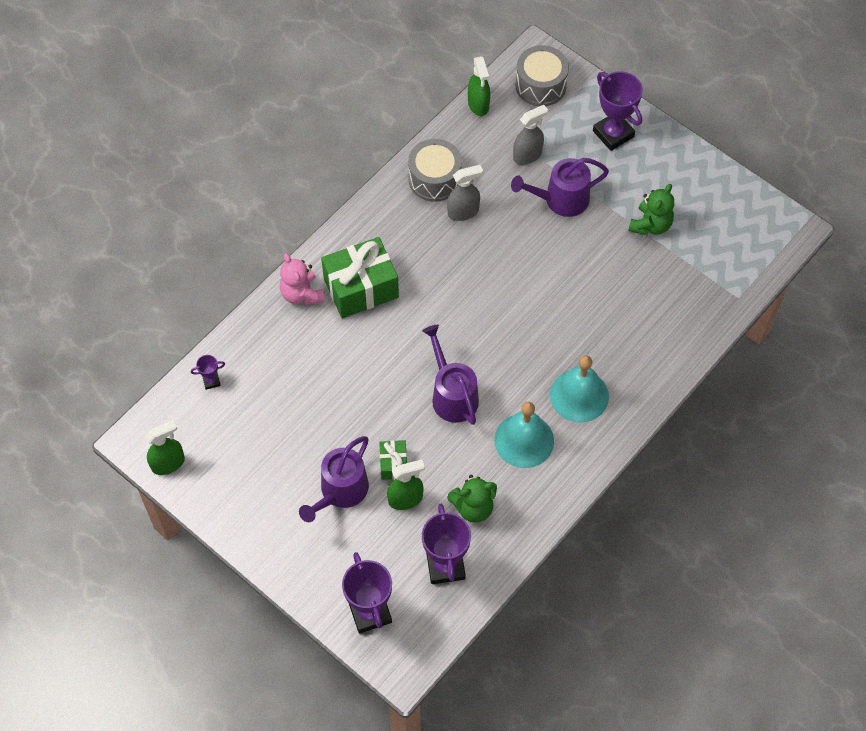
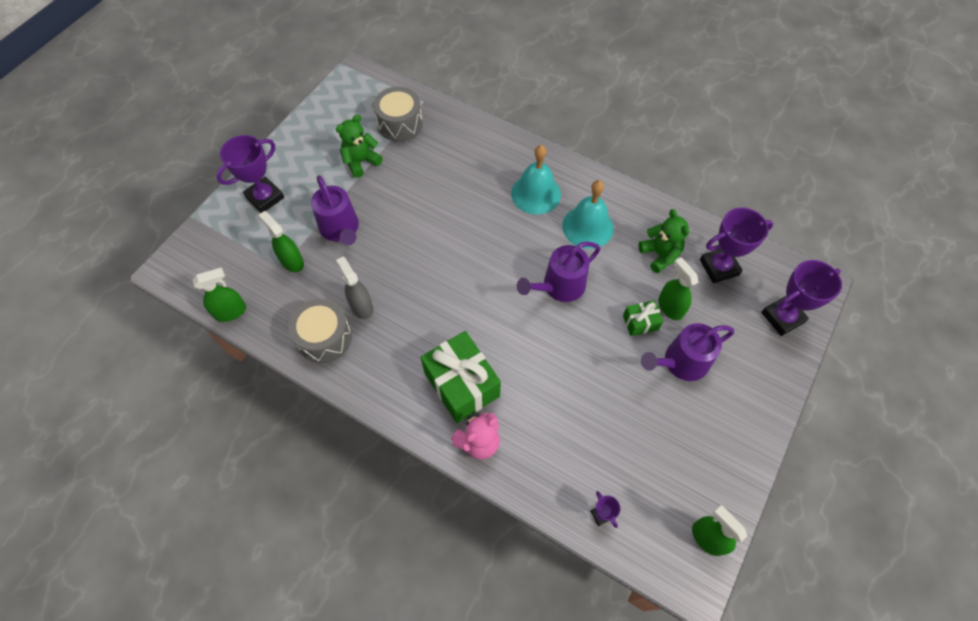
camera: 100 degrees left, 0 degrees up
(340, 491) = (681, 362): purple watering can -> purple watering can turned 135 degrees clockwise
(527, 155) = (292, 261): grey spray bottle -> green spray bottle
(540, 85) = (207, 261): grey drum -> grey drum (400, 124)
(650, 225) = (361, 162): green teddy bear -> green teddy bear turned 60 degrees counterclockwise

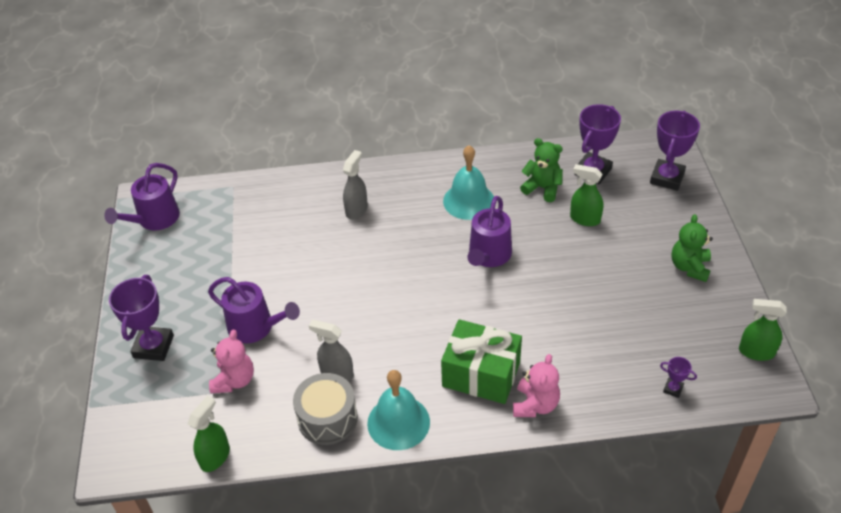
camera: 35 degrees left, 15 degrees down
(292, 261) = (234, 380): green spray bottle -> pink teddy bear
(361, 162) = (221, 265): green teddy bear -> green teddy bear (689, 267)
(400, 124) = (228, 215): grey drum -> none
(494, 178) = (356, 209): none -> grey spray bottle
(536, 193) = (403, 201): turquoise bell -> turquoise bell (398, 422)
(640, 322) = (573, 243): green gift -> none
(681, 362) = (628, 251): purple watering can -> purple watering can (154, 219)

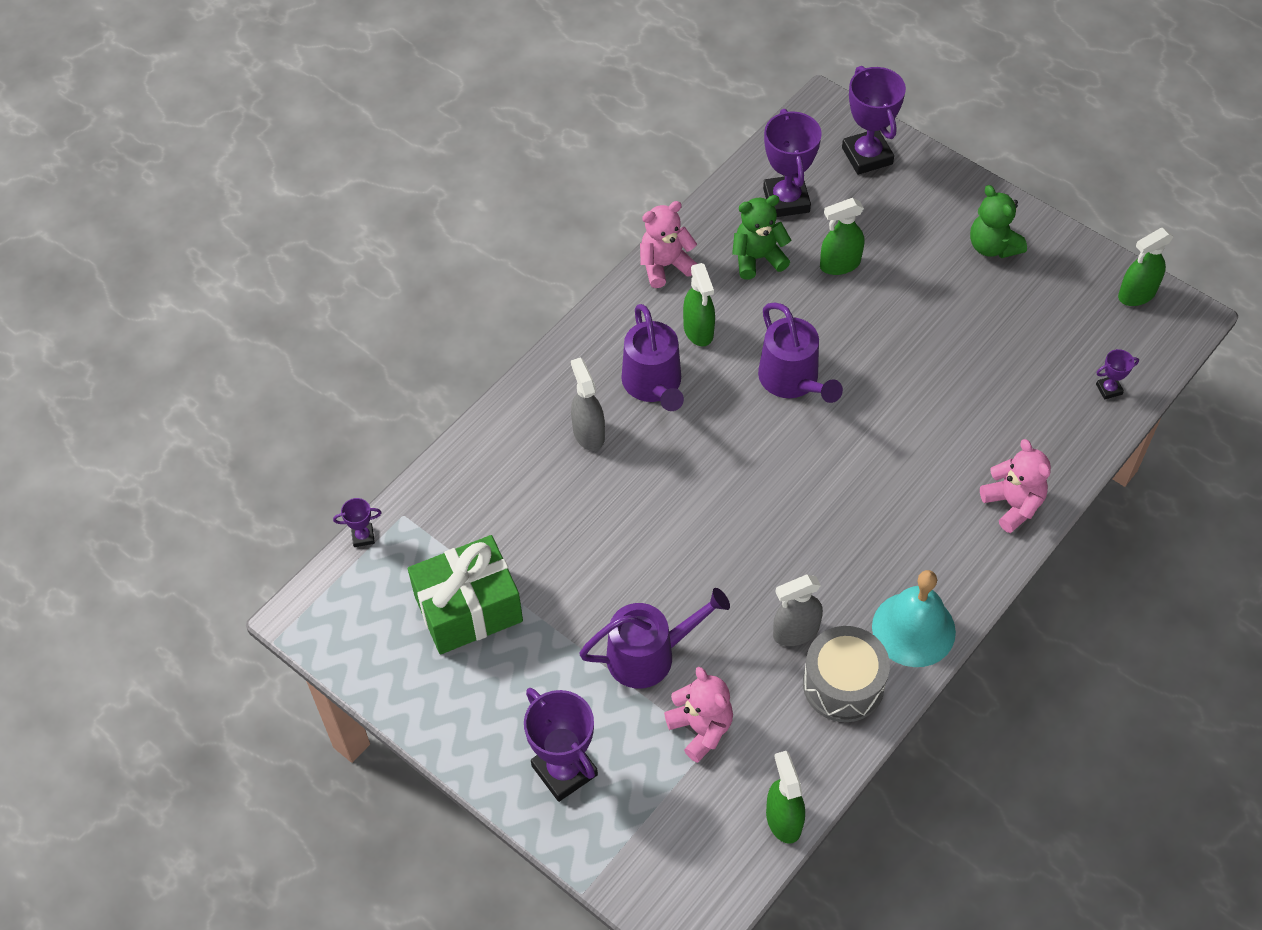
camera: 45 degrees left, 10 degrees up
(154, 219) = (360, 630): purple watering can -> purple watering can (653, 384)
(206, 183) = (363, 536): none -> purple trophy
(469, 201) = (698, 330): turquoise bell -> green spray bottle
(481, 374) = (931, 515): green gift -> green gift (468, 608)
(489, 161) = (665, 265): none -> pink teddy bear

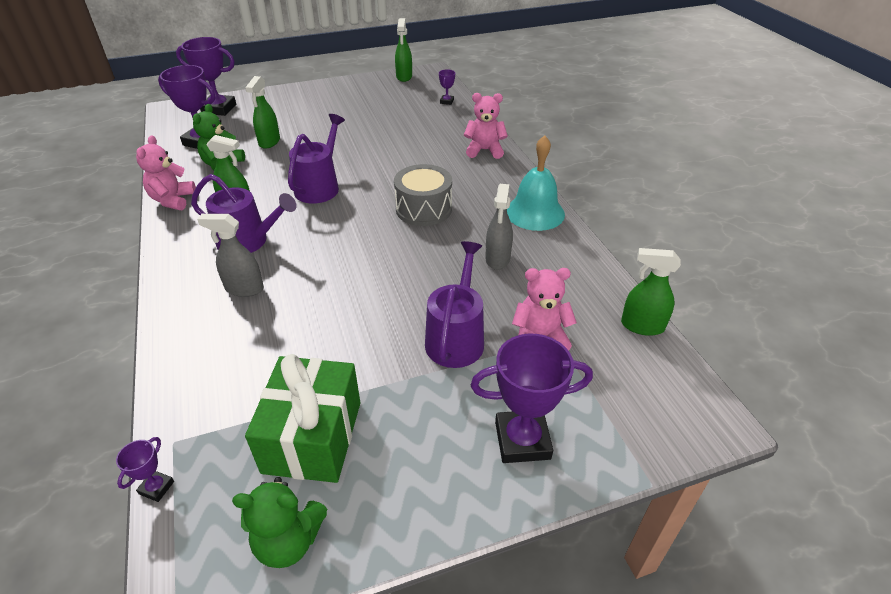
camera: 60 degrees left, 15 degrees down
(792, 380) = (320, 187): purple watering can -> purple watering can turned 75 degrees counterclockwise
(843, 684) = (553, 255): grey drum -> grey drum (423, 209)
(992, 246) = (326, 98): green teddy bear -> green teddy bear (288, 541)

